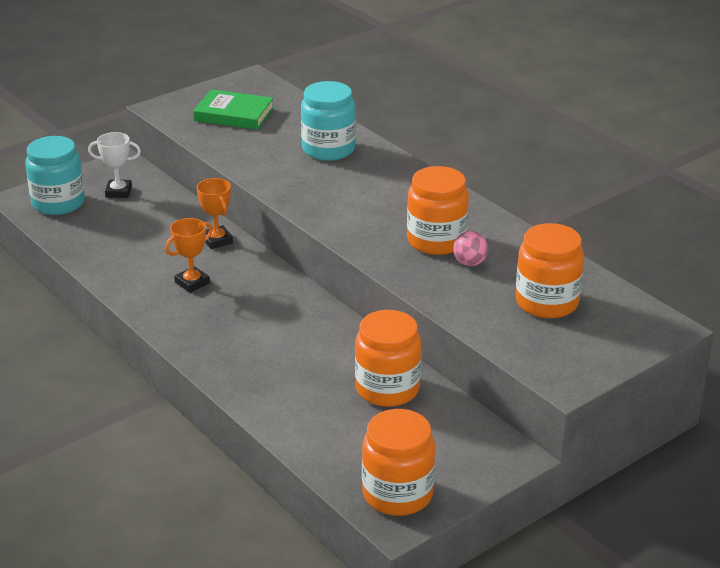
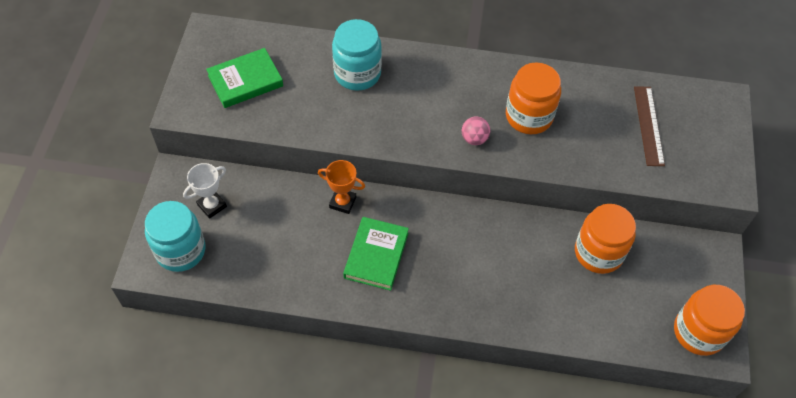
camera: 45 degrees left, 25 degrees up
(192, 283) = (376, 255): orange trophy -> green book
(469, 263) = (570, 122): pink ball -> pink ball (474, 139)
(547, 302) = (648, 125): orange jar -> brown ruler

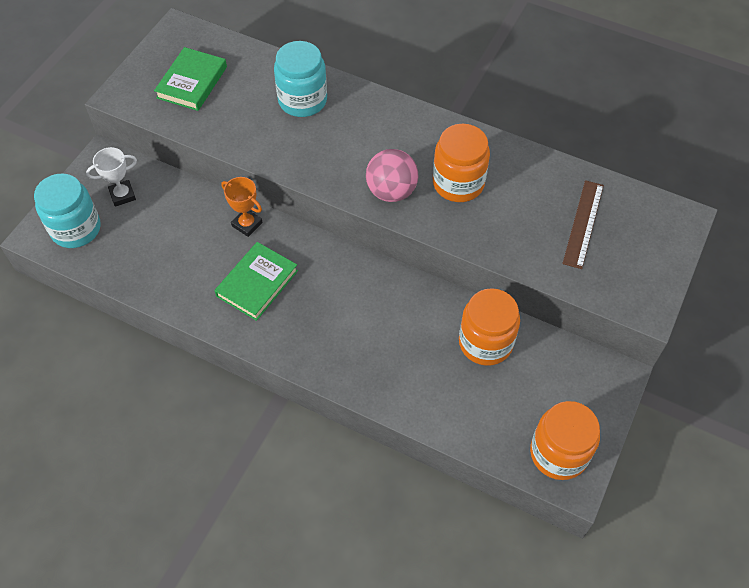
camera: 20 degrees right, 0 degrees up
(245, 81) = (192, 82): green book -> green book turned 60 degrees counterclockwise
(474, 139) = (391, 191): pink ball -> pink ball, size x1.70

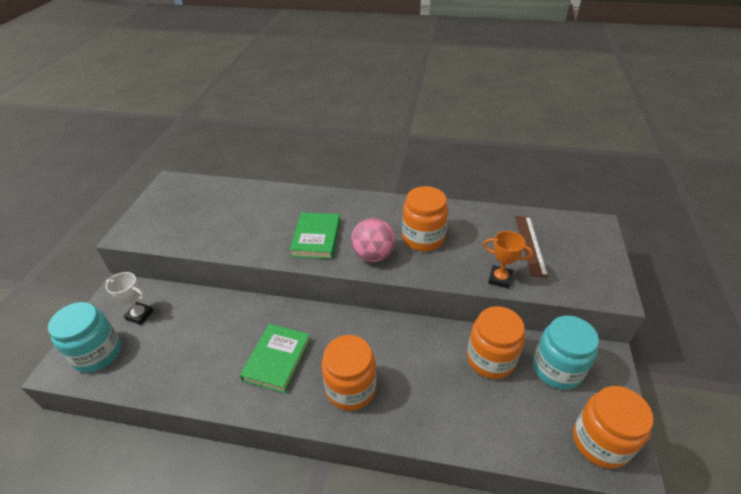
camera: 15 degrees left, 15 degrees down
(122, 195) = (139, 315): white trophy -> white trophy turned 60 degrees clockwise
(192, 82) = (187, 214): green book -> green book (316, 238)
(247, 224) = (256, 313): orange trophy -> orange trophy (500, 279)
(302, 100) = (281, 208): turquoise jar -> turquoise jar (557, 369)
(324, 333) = (350, 388): none -> orange jar

